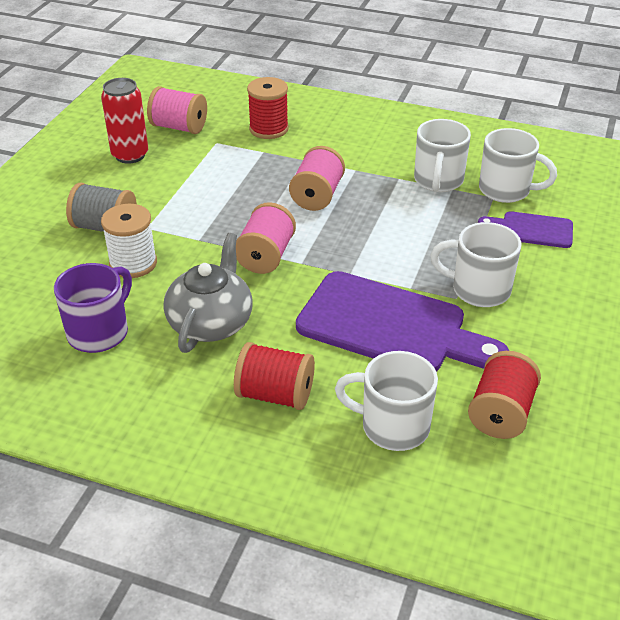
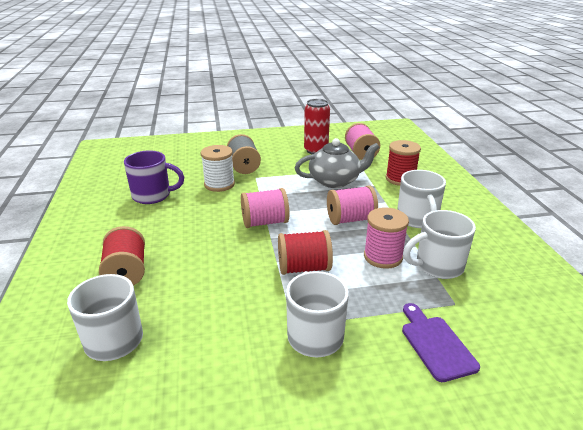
camera: 60 degrees right, 10 degrees down
(211, 322) = (184, 225): grey teapot -> grey teapot (335, 181)
(390, 326) = (230, 300): purple cutting board -> none
(399, 204) = (383, 257): none -> pink spool
(500, 413) = (156, 402): red spool -> red spool (304, 268)
(506, 190) = (475, 308): white mug -> white mug (417, 219)

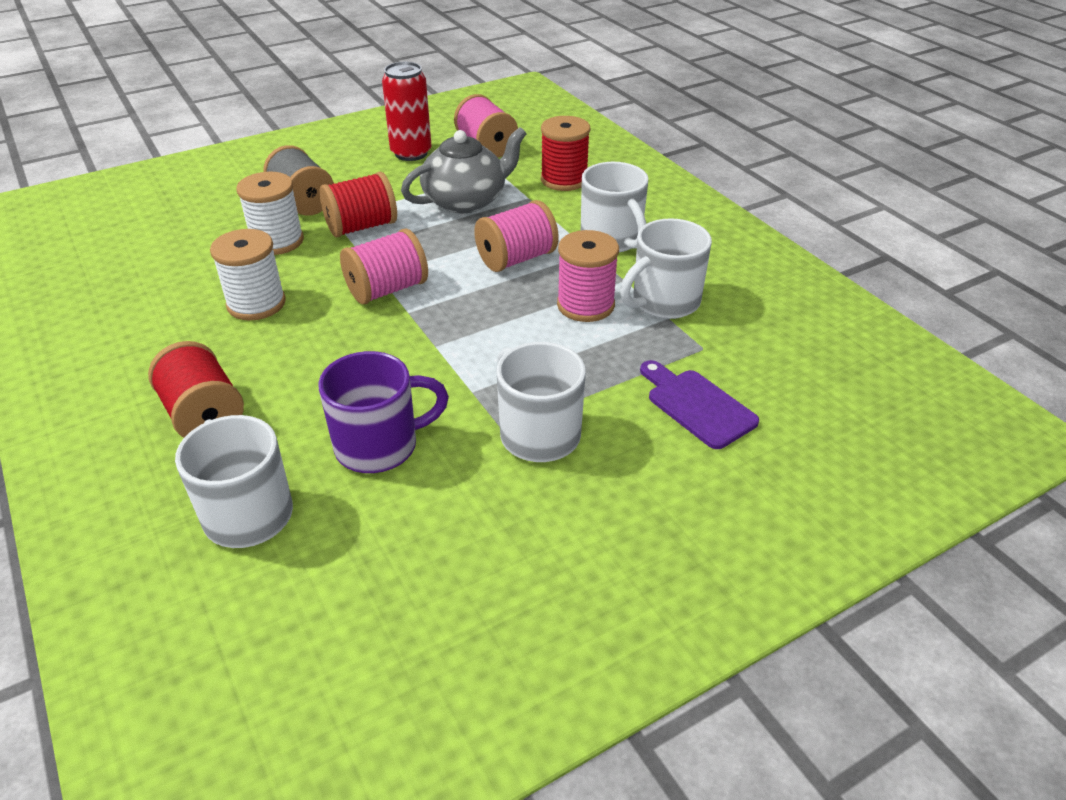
camera: 20 degrees left, 10 degrees up
(153, 196) = (170, 282): purple mug -> purple mug (379, 446)
(190, 216) = (256, 304): none -> white spool
(304, 268) = (480, 346): red spool -> red spool (361, 227)

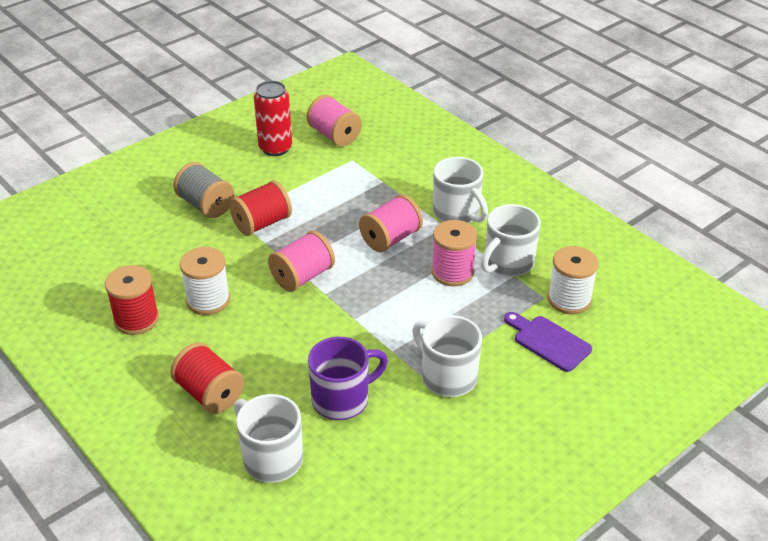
camera: 10 degrees left, 0 degrees up
(277, 241) = (200, 244): white spool -> white spool (569, 299)
(466, 200) = (335, 190): grey teapot -> none
(564, 180) = (406, 162): red spool -> red spool (136, 319)

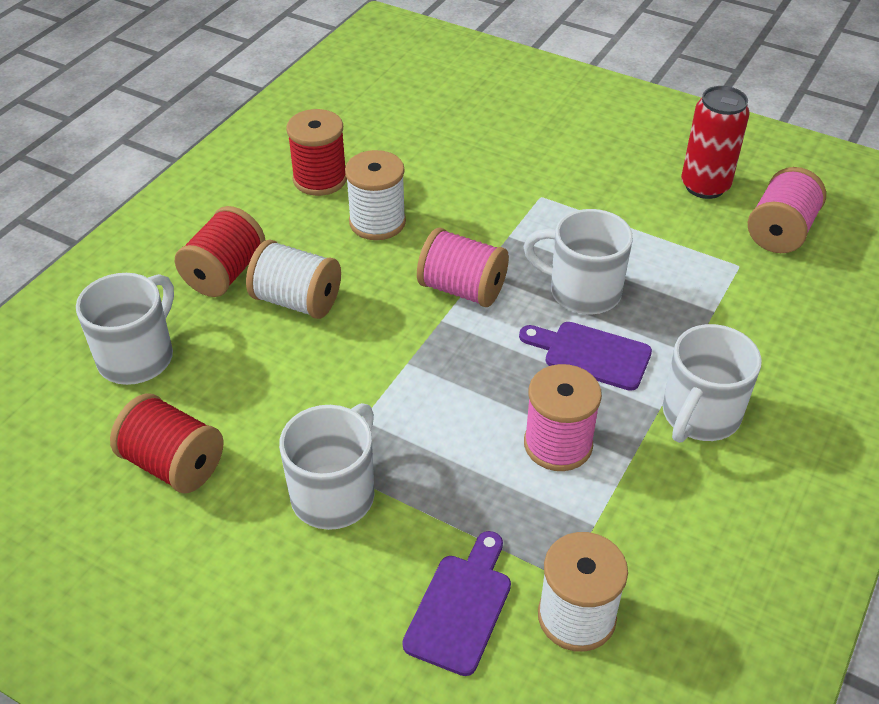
camera: 70 degrees right, 5 degrees up
(206, 205) = (546, 165): grey spool -> none
(262, 223) = (543, 221): red spool -> red spool (173, 464)
(264, 359) = (297, 301): none -> white spool
(342, 399) = (254, 393): purple mug -> none
(390, 238) = (591, 354): pink spool -> purple cutting board
(508, 263) = (619, 509): white mug -> white mug (582, 291)

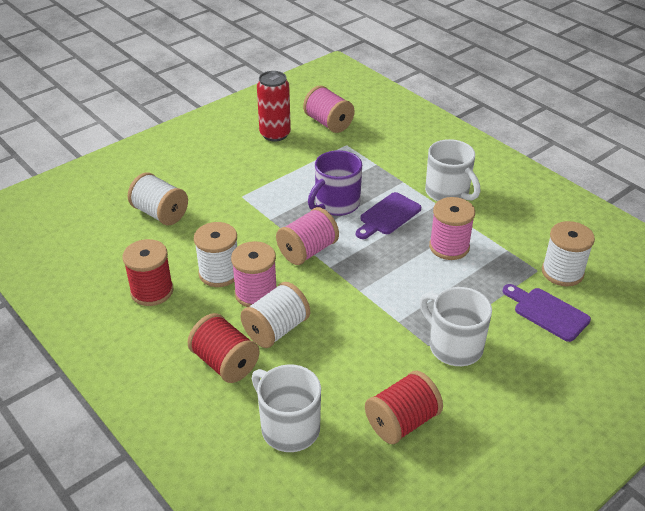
camera: 70 degrees left, 5 degrees down
(355, 264) = (256, 293): none -> pink spool
(462, 140) = (160, 213): none -> white spool
(582, 291) = (336, 204): white mug -> purple mug

